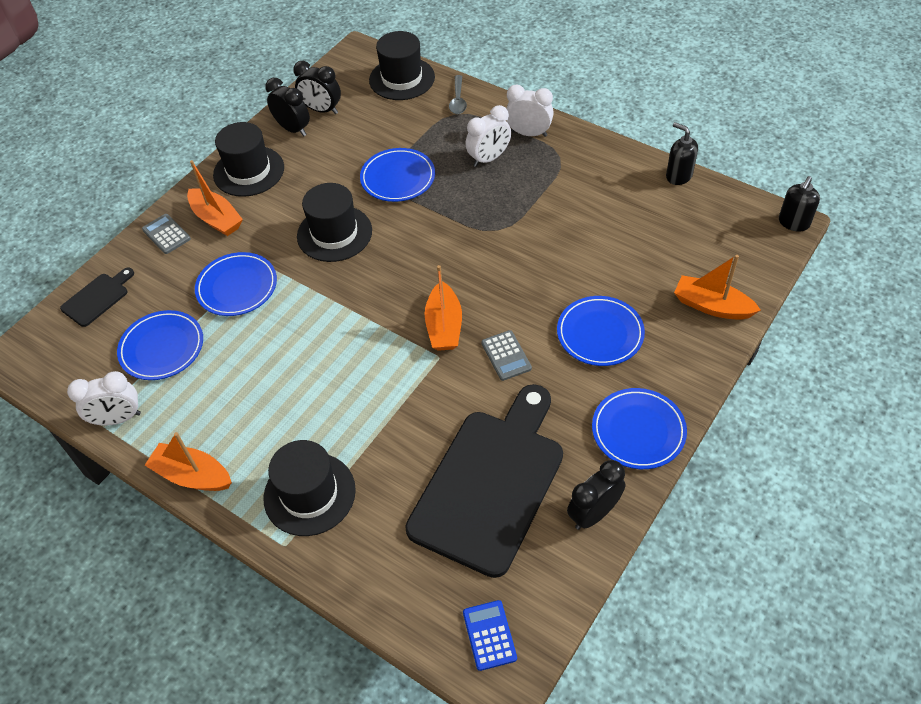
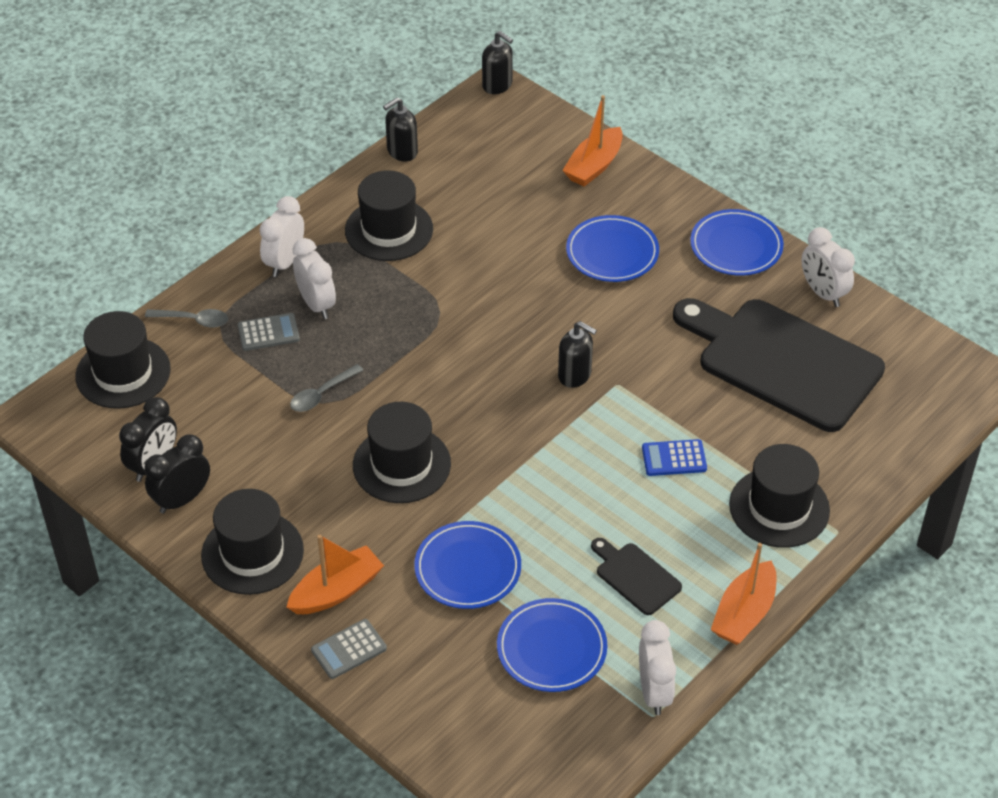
camera: 85 degrees left, 5 degrees down
(97, 298) = (448, 727): black cutting board -> black cutting board (635, 576)
(398, 178) = (321, 394): blue plate -> grey spoon
(444, 326) = (575, 375): orange boat -> black soap dispenser
(489, 635) = (940, 382): blue calculator -> blue calculator (674, 458)
(506, 356) = (626, 329): grey calculator -> grey calculator (268, 333)
(582, 184) = (389, 230): none -> black hat
(593, 513) = (823, 293): black clock -> white clock

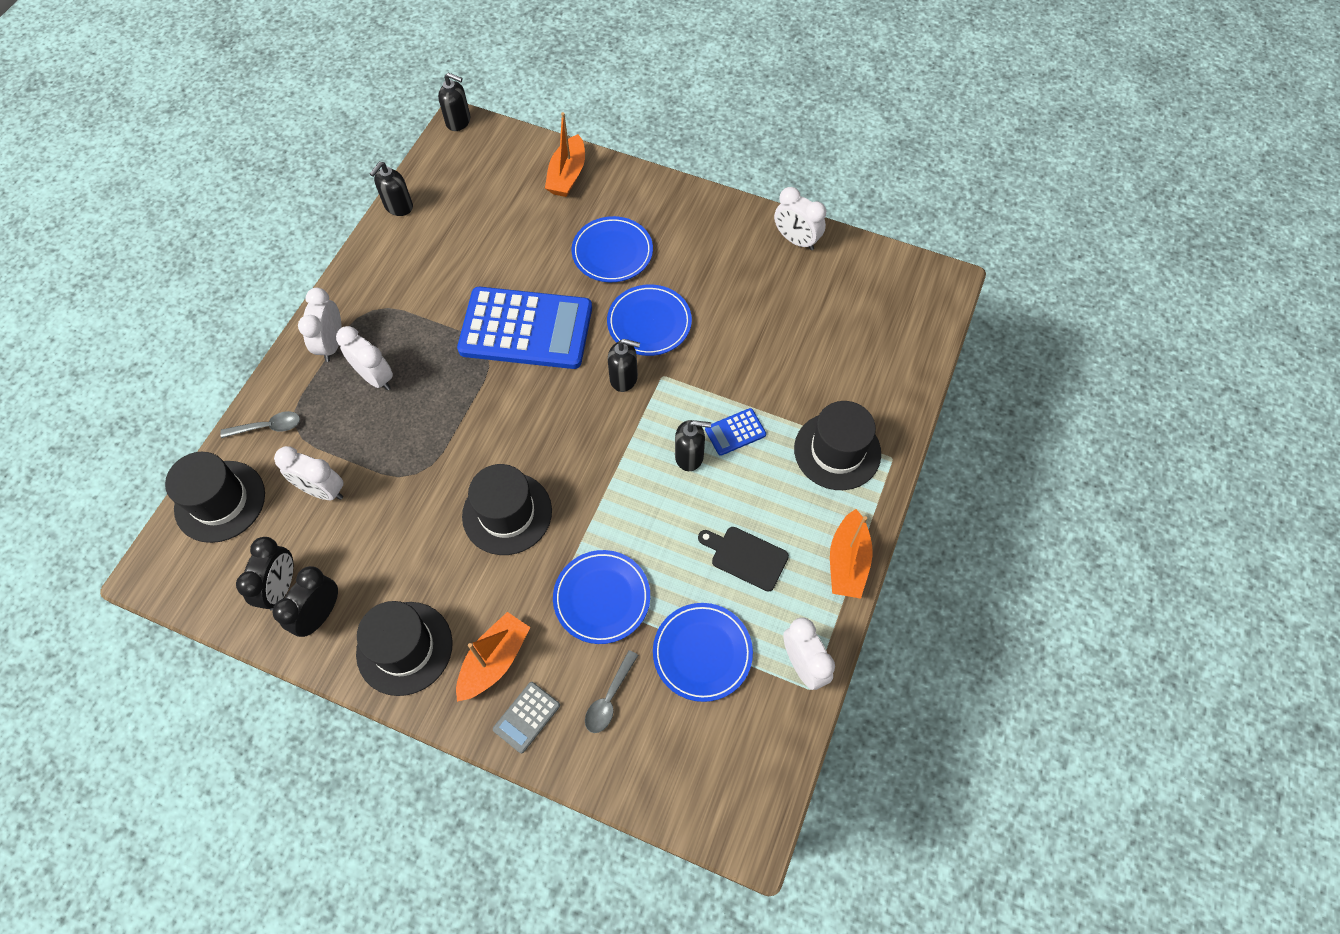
camera: 20 degrees left, 15 degrees up
(225, 391) = (322, 490): none -> white clock
(268, 333) = (341, 419): grey calculator -> none
(321, 394) = (411, 466): grey spoon -> grey spoon (609, 698)
(389, 230) = (414, 285): black hat -> none
(489, 301) = (526, 329): none -> blue calculator
(614, 467) = (689, 456): none -> black soap dispenser
(736, 246) = (711, 217): blue plate -> blue plate (649, 323)
(782, 361) = (788, 313): black cutting board -> none

